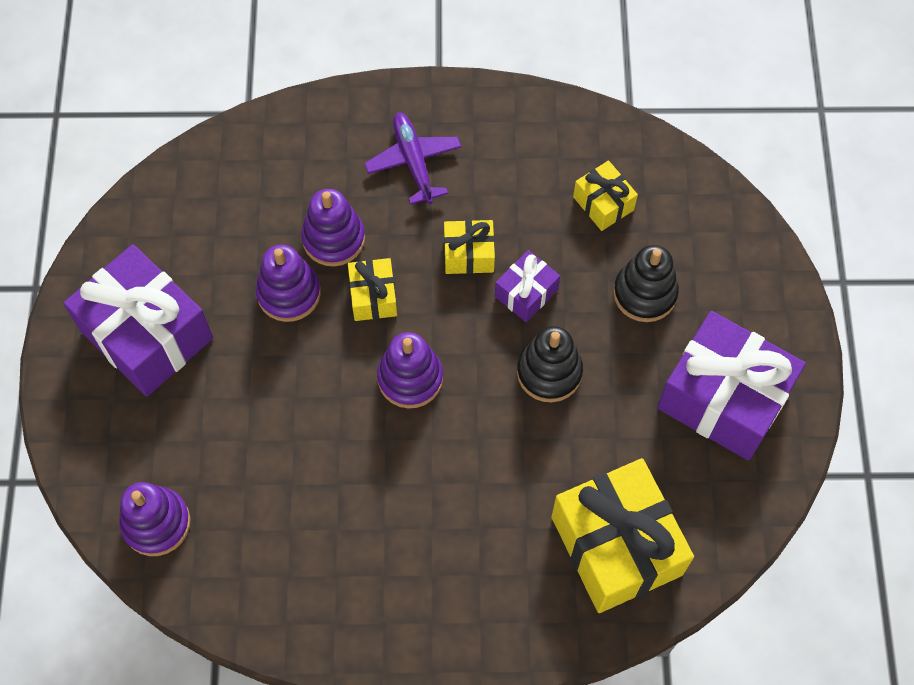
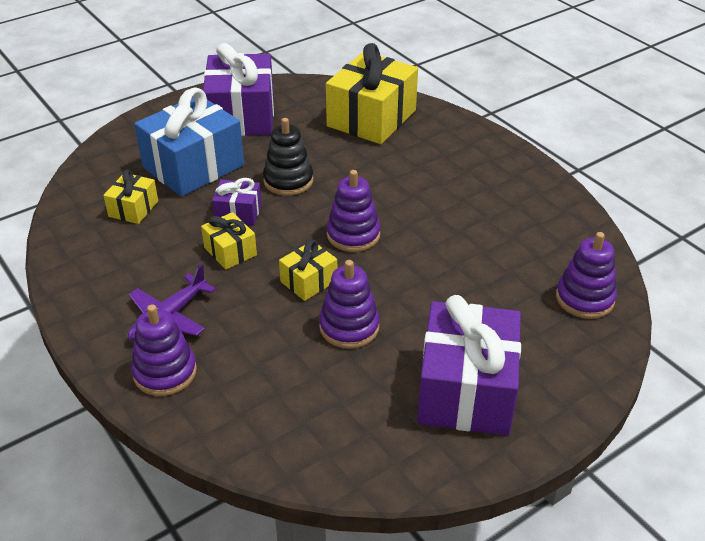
camera: 125 degrees left, 25 degrees down
(333, 239) = (279, 327): purple stacking toy -> purple stacking toy (165, 372)
(644, 293) = (193, 166): black stacking toy -> blue gift

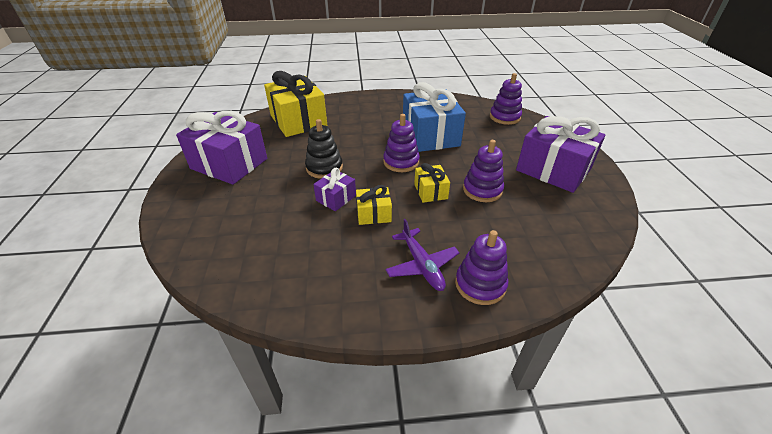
camera: 60 degrees left, 0 degrees up
(133, 209) = (276, 248): yellow gift -> none
(193, 166) = (260, 202): blue gift -> blue gift (430, 136)

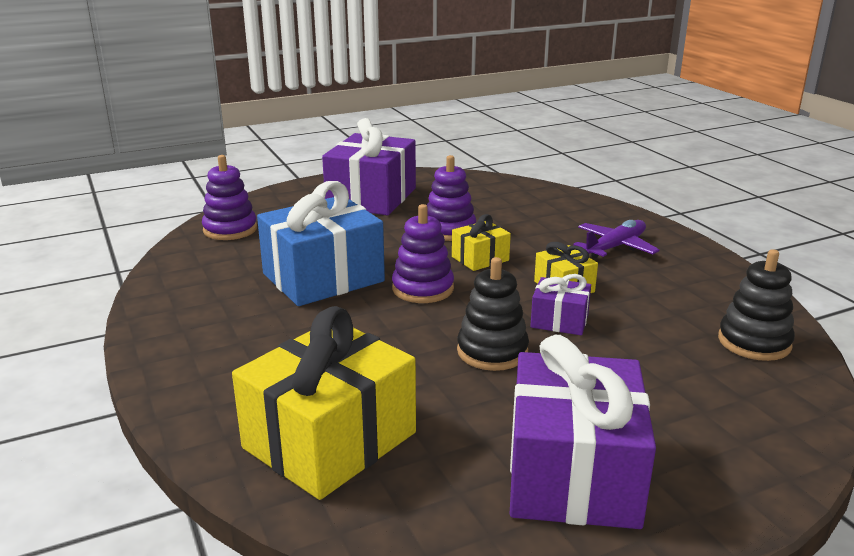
camera: 110 degrees left, 15 degrees down
(252, 270) = (754, 342): none -> black stacking toy
(480, 284) = (606, 220): purple stacking toy -> none

